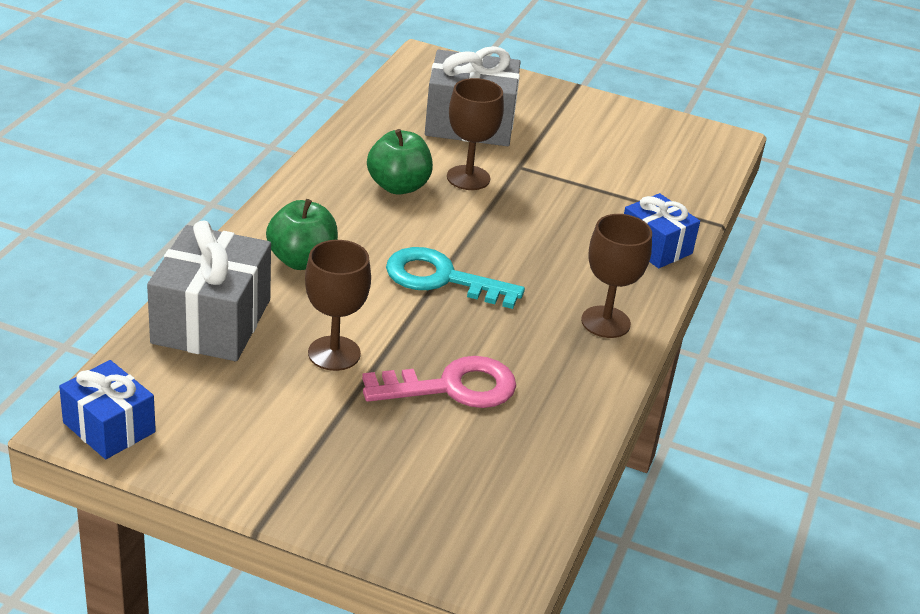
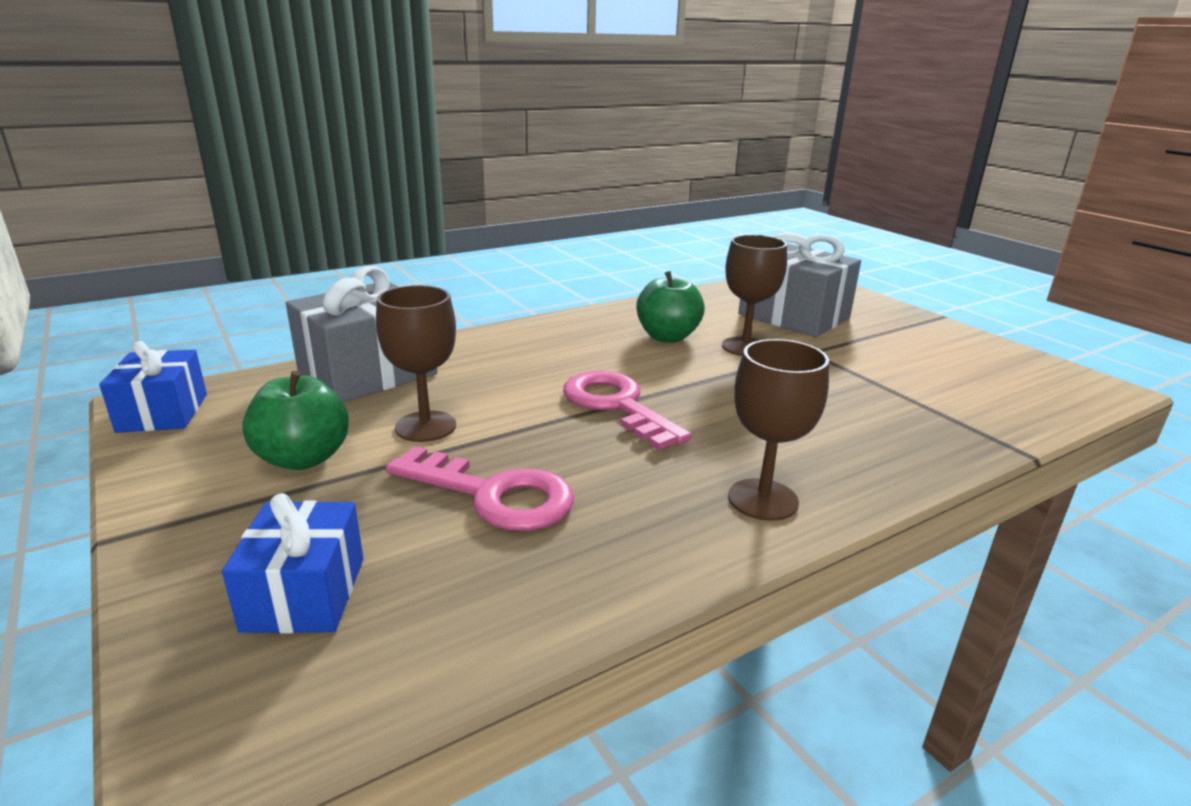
camera: 40 degrees right, 10 degrees down
(302, 260) = (507, 358): green apple -> green apple (303, 458)
(442, 279) = (617, 405): turquoise key -> pink key
(655, 247) = (912, 451): blue gift -> blue gift (305, 594)

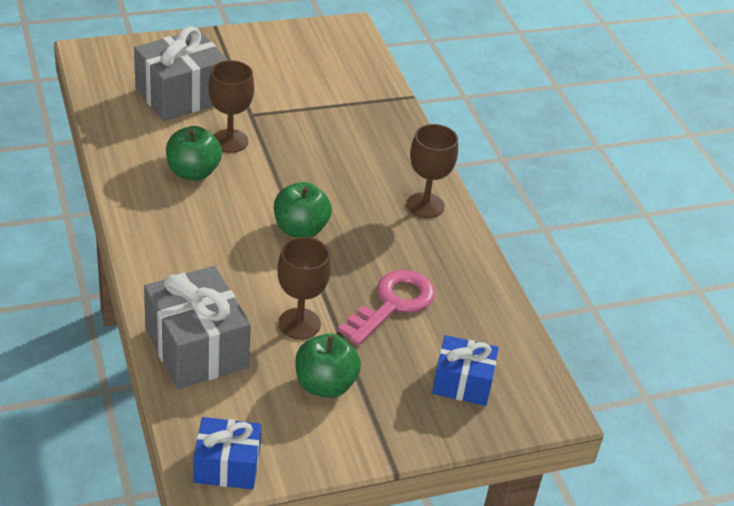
camera: 80 degrees left, 15 degrees up
(617, 405) = (300, 229): pink key -> green apple

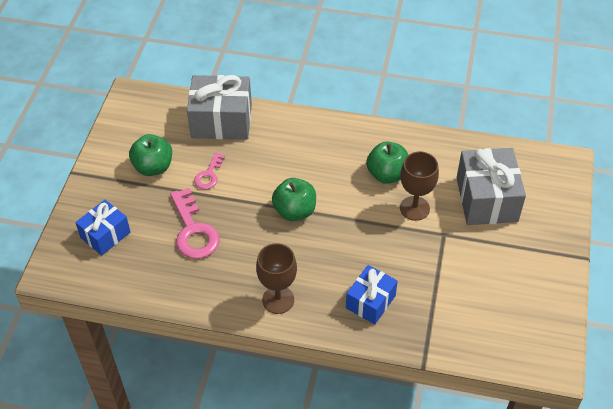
camera: 125 degrees right, 10 degrees up
(227, 466) = (130, 105): blue gift -> blue gift (370, 302)
(299, 324) = (209, 175): brown goblet -> pink key

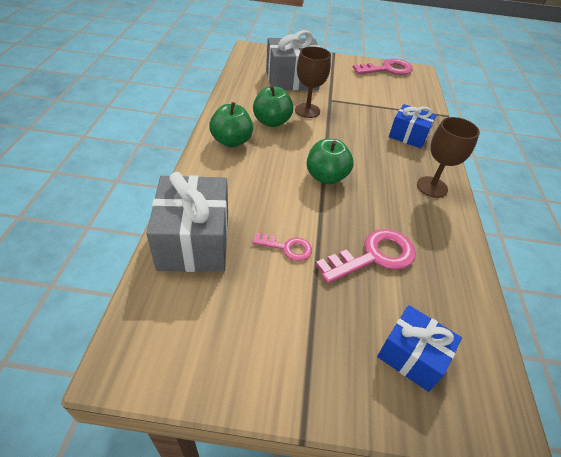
camera: 100 degrees left, 5 degrees down
(153, 167) = (280, 310): green apple -> green apple (231, 141)
(545, 319) = (387, 69): none -> pink key

